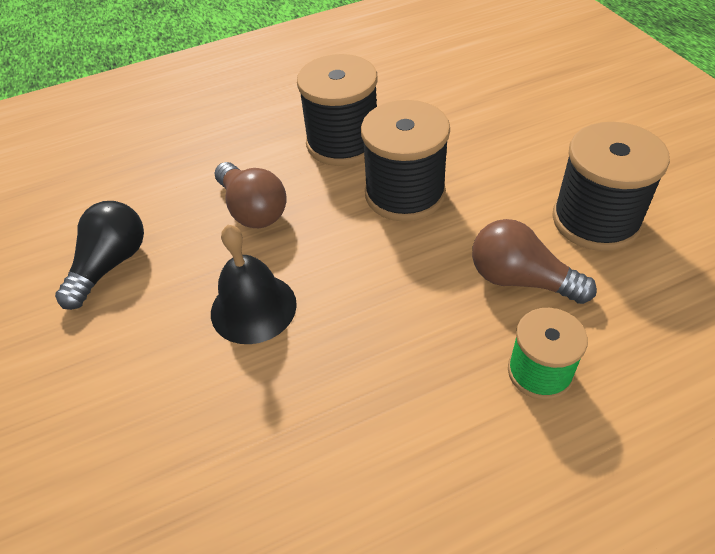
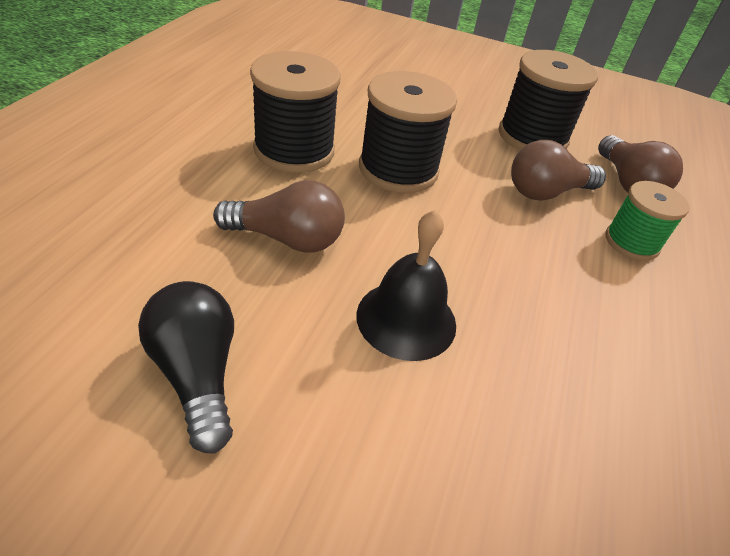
camera: 55 degrees left, 5 degrees down
(640, 319) = (628, 183): none -> brown light bulb

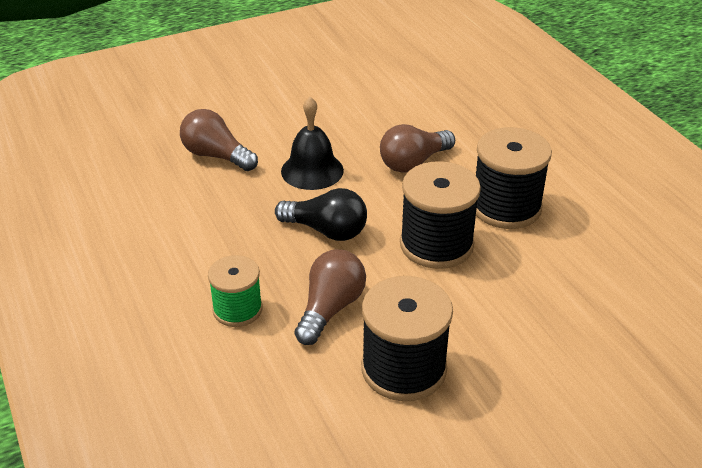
camera: 140 degrees right, 5 degrees down
(197, 374) = (356, 106): black light bulb -> black light bulb (326, 230)
(628, 183) = (281, 378): brown light bulb -> brown light bulb (216, 156)

